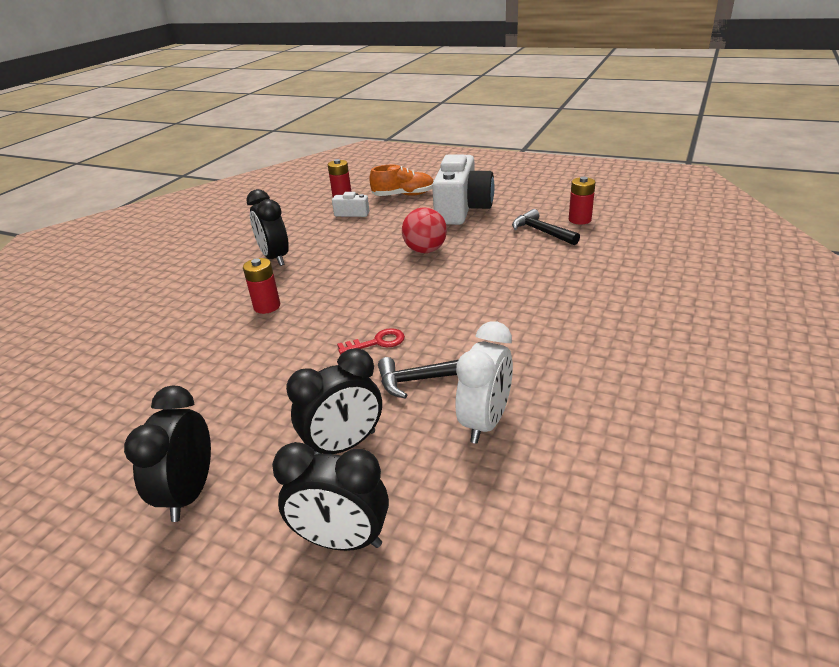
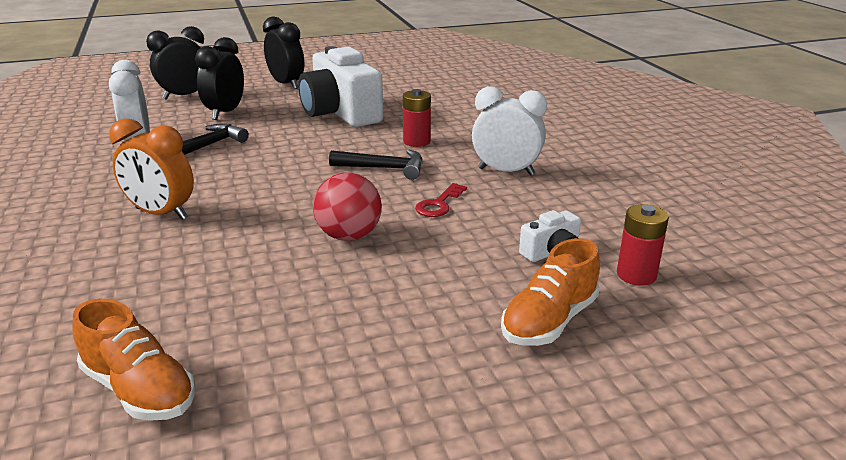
camera: 135 degrees right, 5 degrees down
(275, 258) = (506, 172): black clock -> white clock
(377, 342) = (275, 151): red key -> red key (439, 204)
(462, 209) = (394, 328): white camera -> white camera (341, 113)
(520, 307) = (161, 214): none -> orange clock
(541, 232) = (202, 330): black hammer -> black hammer (384, 168)
(579, 220) = (139, 390): red battery -> orange shoe

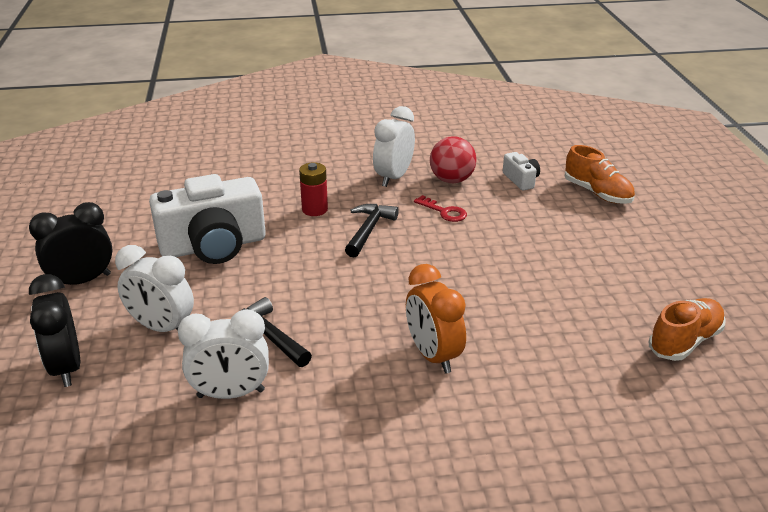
camera: 80 degrees left, 5 degrees up
(161, 214) = (433, 356): orange clock -> orange clock turned 120 degrees clockwise
(225, 113) = (162, 328): black clock -> white clock
(349, 236) = (489, 254): red ball -> red ball (451, 180)
(636, 275) = (548, 159): red battery -> none

